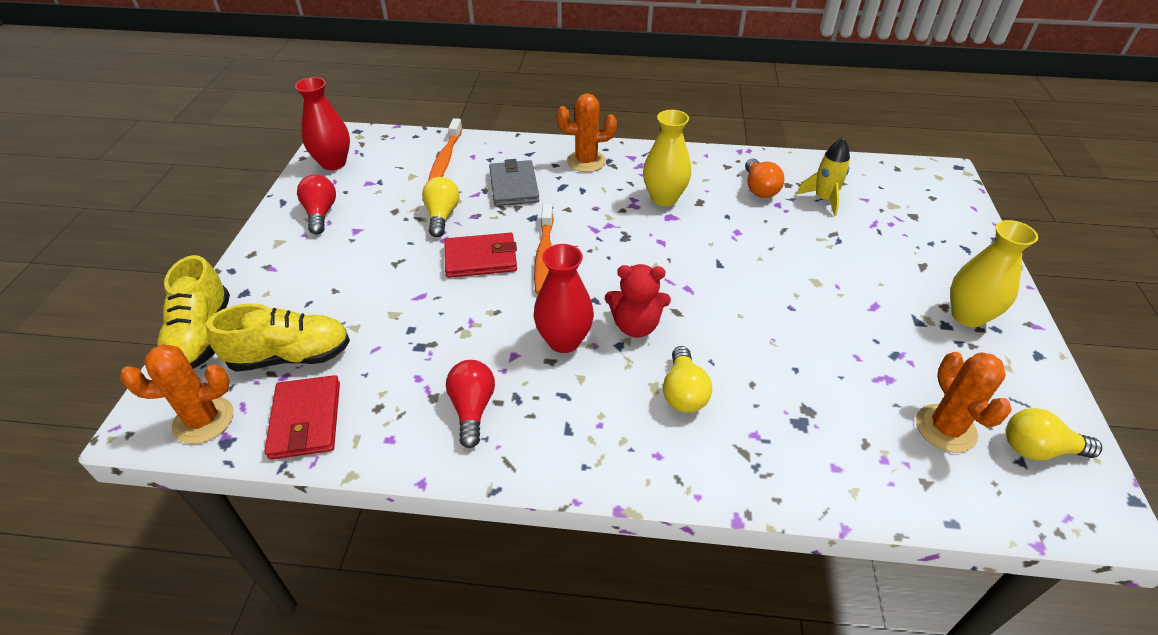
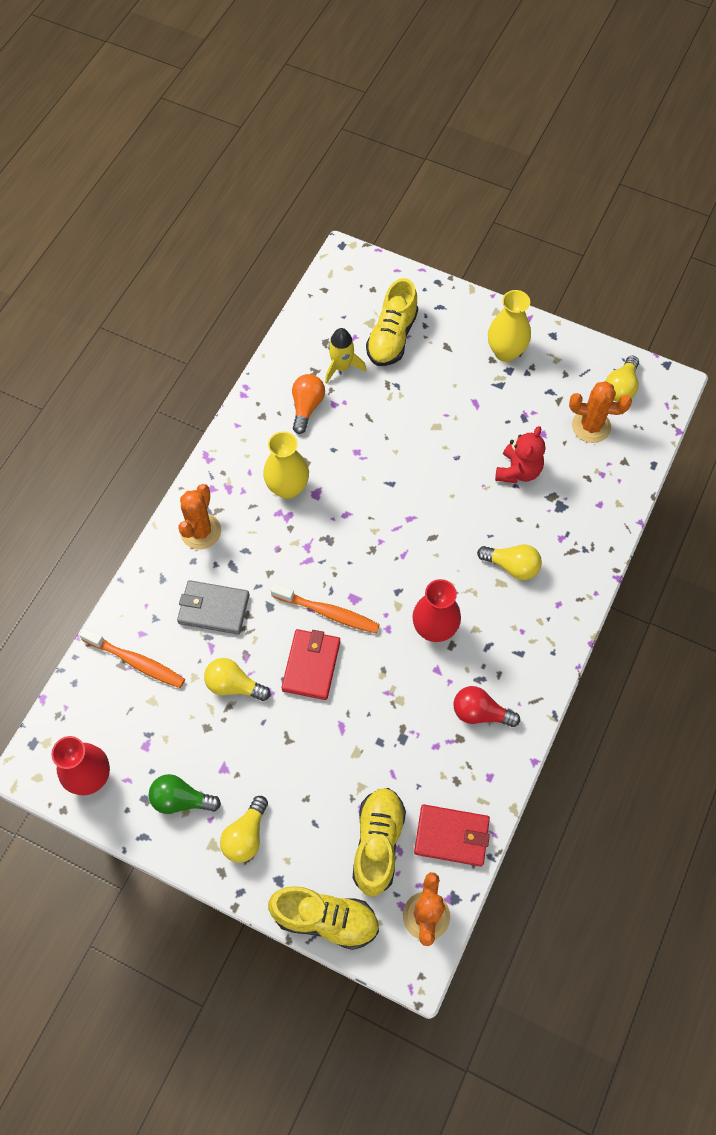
camera: 70 degrees left, 20 degrees up
(289, 260) = (246, 835): none -> yellow light bulb
(320, 213) = (181, 800): red light bulb -> green light bulb
(635, 326) = (437, 572): red teddy bear -> red teddy bear (518, 471)
(759, 189) = (307, 407): orange light bulb -> orange light bulb turned 90 degrees counterclockwise
(891, 223) = (392, 337): none -> yellow shoe

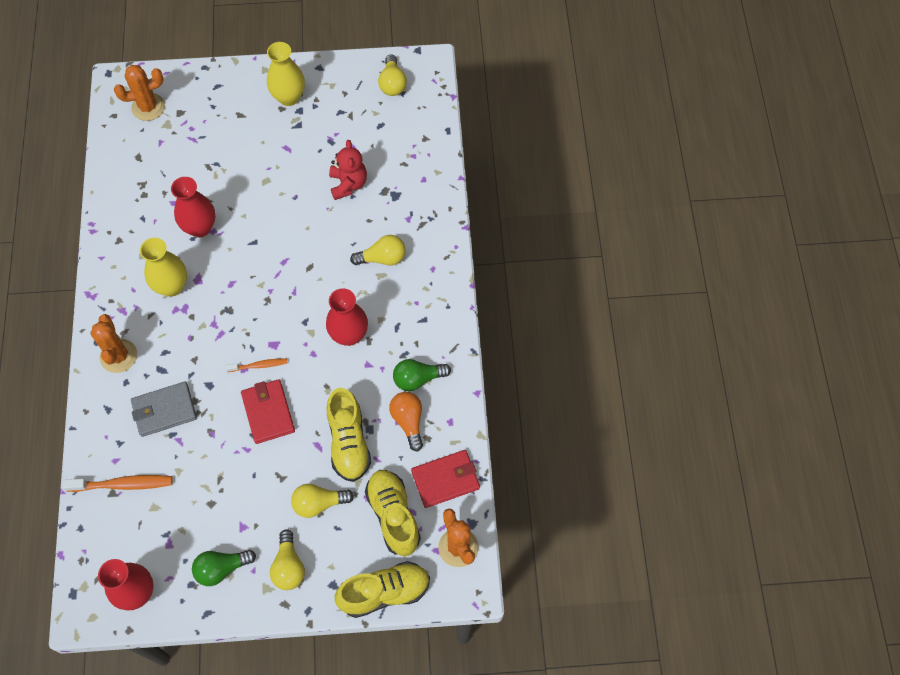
camera: 30 degrees left, 0 degrees up
(234, 685) = (214, 460): yellow light bulb -> yellow light bulb (319, 503)
(307, 407) = (152, 215): orange light bulb -> orange light bulb (408, 421)
(328, 612) = (259, 365): orange toothbrush -> orange toothbrush, size x0.60
(342, 367) = (163, 170): yellow rocket -> none
(346, 442) = (200, 227): none -> red vase
(392, 337) = (191, 128): yellow shoe -> yellow shoe (348, 442)
(480, 713) = (418, 379): red light bulb -> green light bulb
(591, 426) = (385, 124): orange cactus -> orange cactus (148, 107)

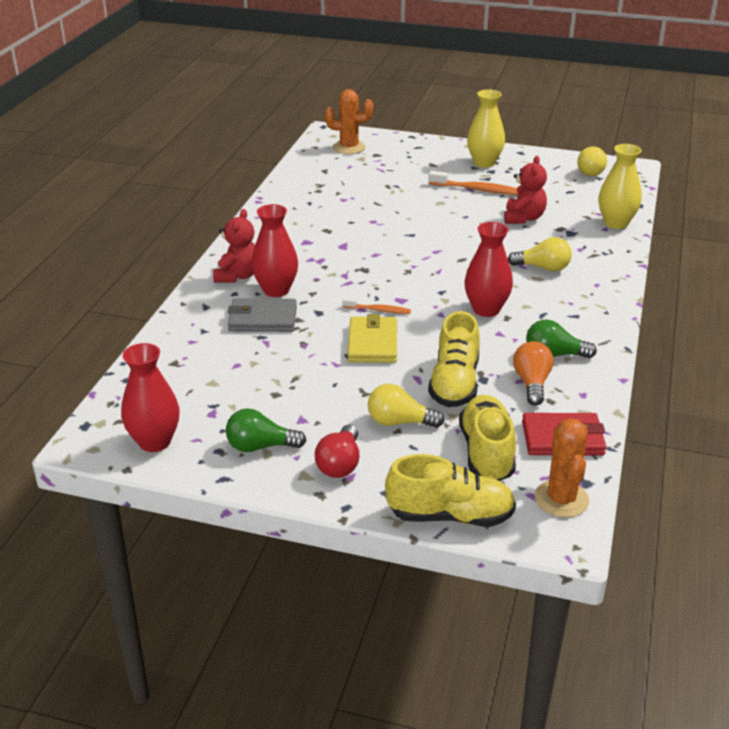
camera: 20 degrees right, 30 degrees down
(118, 356) = (237, 276): orange cactus -> red teddy bear
(123, 484) = (190, 359): orange toothbrush -> orange toothbrush (477, 190)
(172, 286) = (315, 245): yellow vase -> yellow vase (616, 223)
(200, 227) = (362, 217): red vase -> red vase (276, 290)
(268, 412) = (373, 343): red wallet -> yellow wallet
(288, 566) = (340, 464): yellow light bulb -> red light bulb

